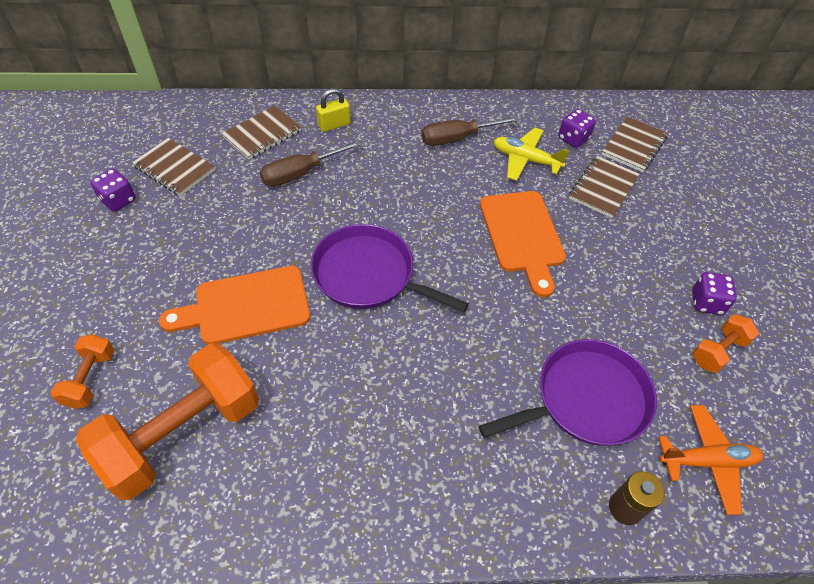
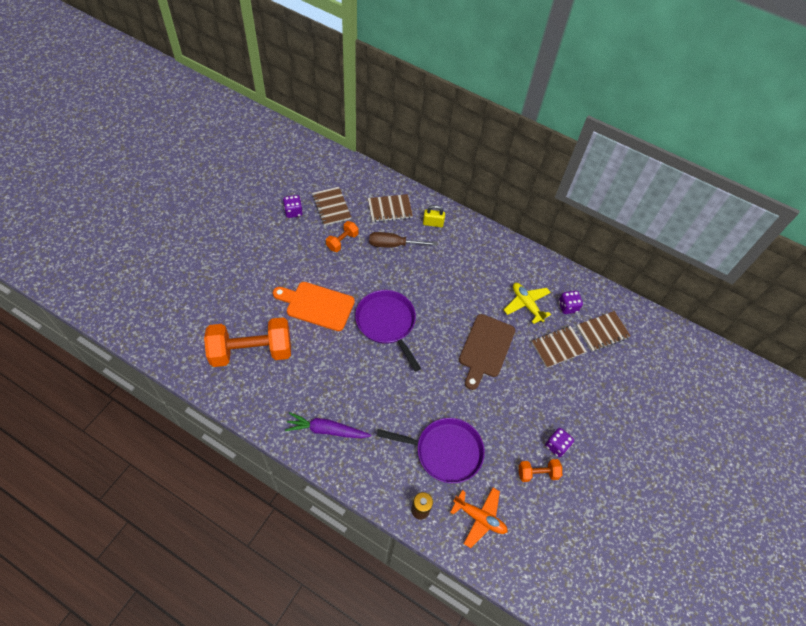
camera: 30 degrees right, 5 degrees up
(90, 379) = (229, 301): orange dumbbell -> orange dumbbell (342, 241)
(396, 481) = (327, 430): none -> purple carrot
(458, 138) = (497, 269): brown screwdriver -> none
(522, 235) = (485, 348): orange cutting board -> brown cutting board

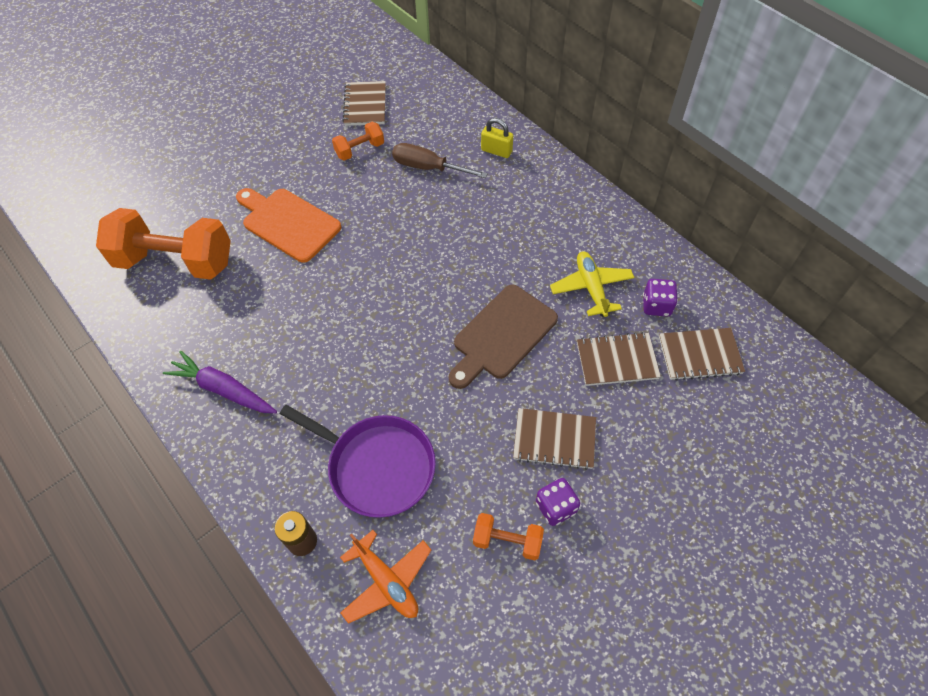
camera: 25 degrees right, 0 degrees up
(293, 212) = (312, 102): purple dice -> none
(387, 323) = (373, 267): purple pan -> none
(390, 209) = (443, 122): brown notebook -> brown notebook (554, 439)

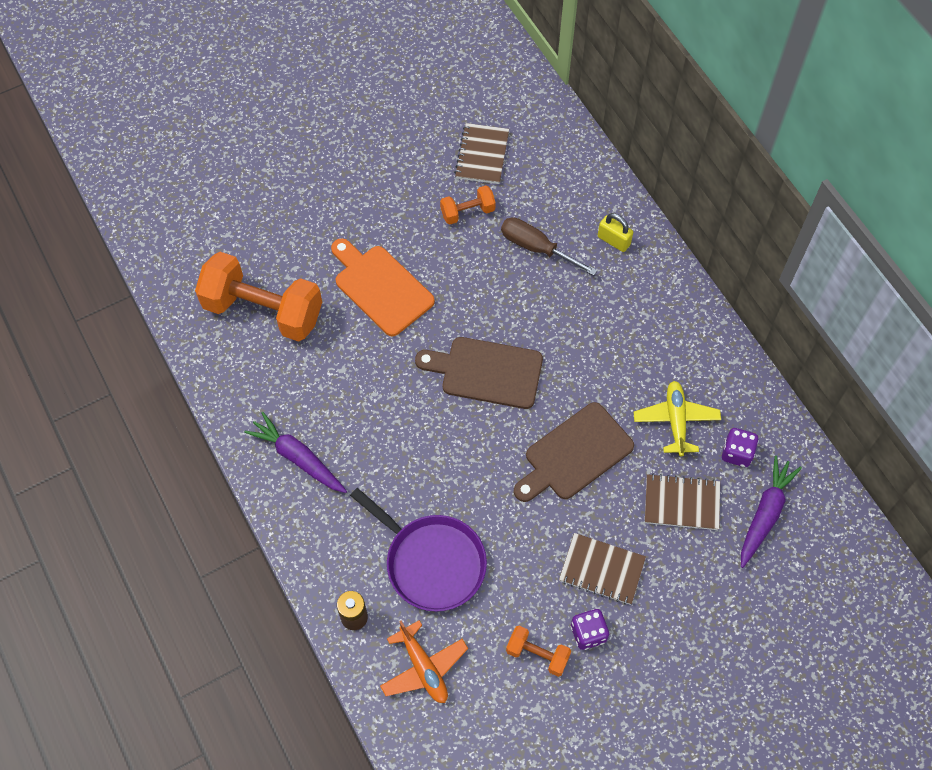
camera: 10 degrees right, 5 degrees up
(401, 277) = (486, 372): none -> brown cutting board
(699, 355) = (765, 514): brown notebook -> purple carrot

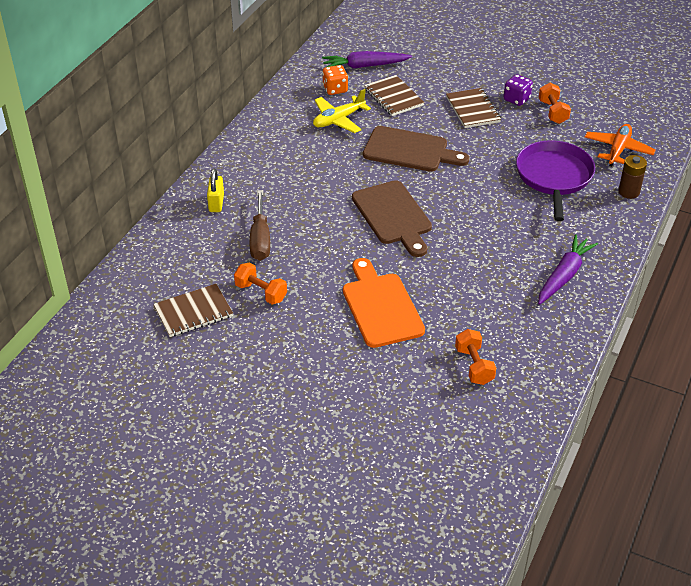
camera: 125 degrees left, 20 degrees down
(263, 310) = (474, 366): orange dumbbell -> orange dumbbell, size x0.47
(298, 457) = (564, 275): purple carrot -> purple carrot turned 150 degrees counterclockwise
(381, 287) = (381, 306): orange cutting board -> orange cutting board turned 150 degrees clockwise
(737, 453) = (335, 89): purple dice -> orange dice

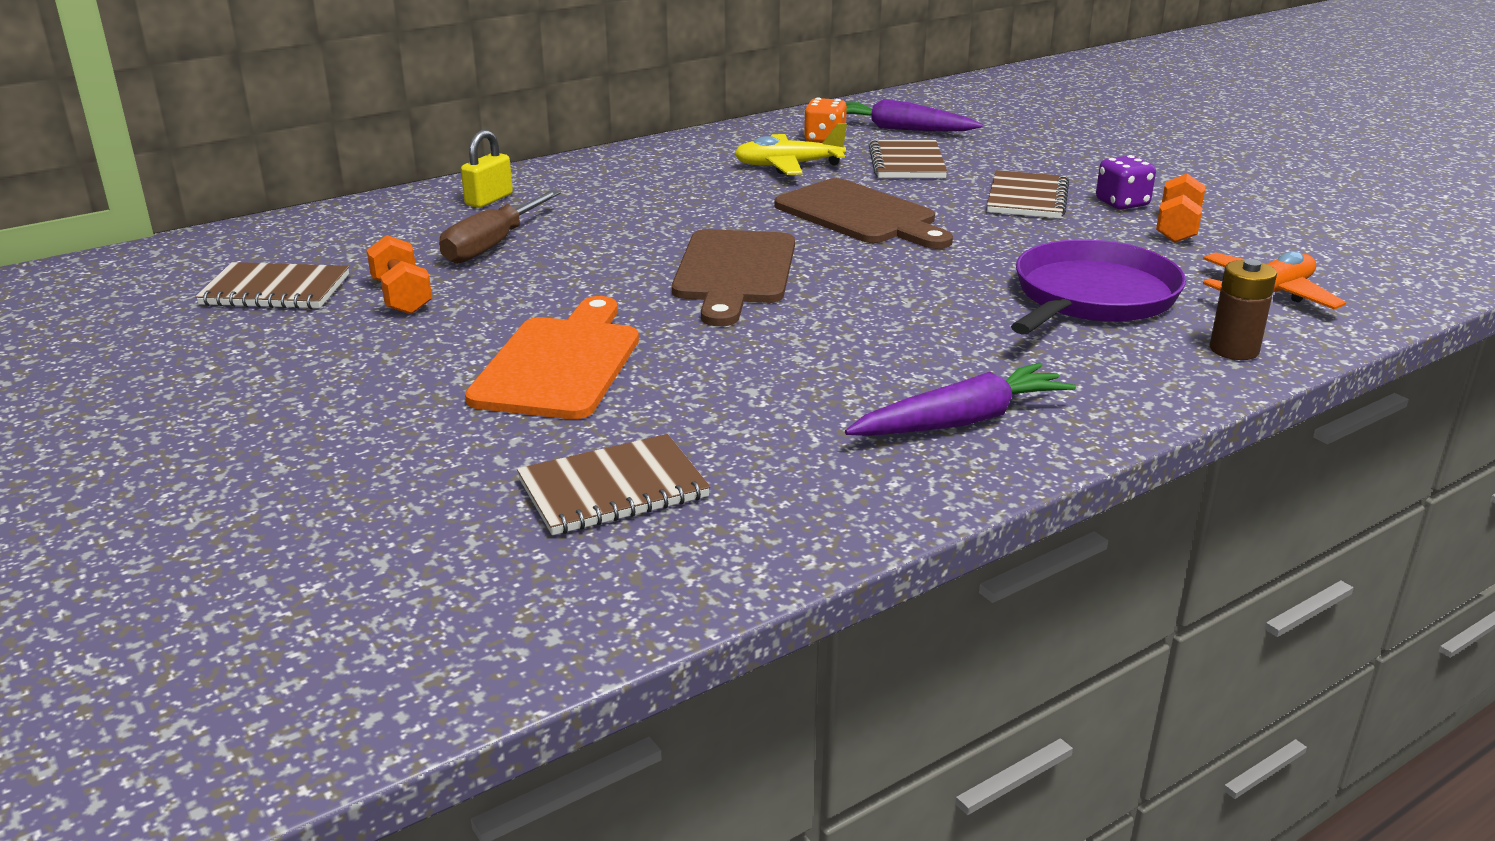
camera: 30 degrees right, 15 degrees down
(474, 366) = (613, 489): orange dumbbell -> brown notebook

